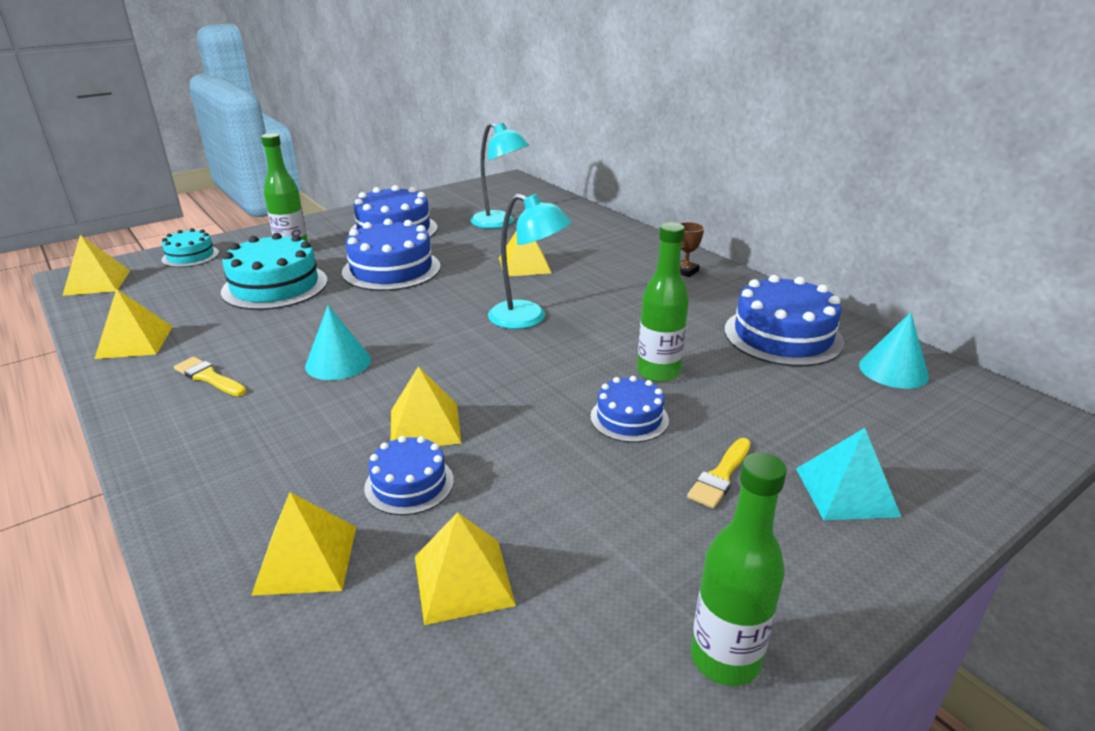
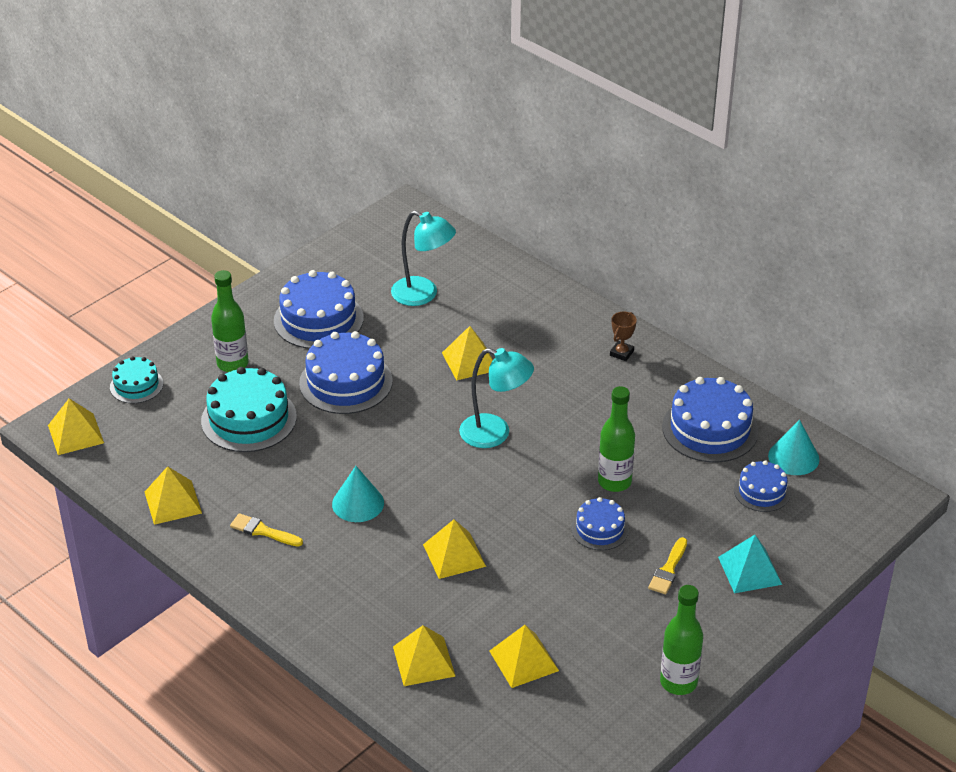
camera: 10 degrees left, 10 degrees up
(409, 484) = (464, 603): blue cake -> blue cake (762, 491)

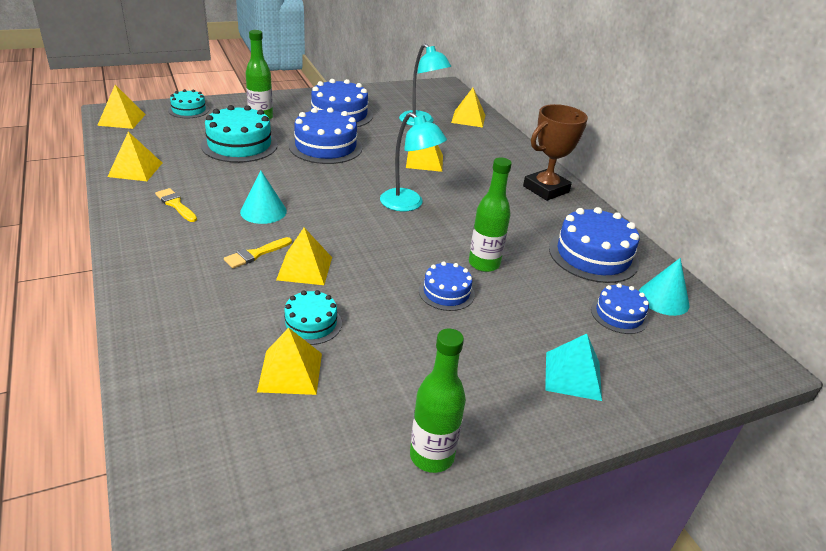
camera: 20 degrees right, 5 degrees down
(424, 661) = (200, 337): yellow pyramid -> yellow pyramid (468, 118)
(505, 610) = (311, 323): none -> turquoise cake
(621, 353) = (546, 189): brown trophy -> brown trophy, size x2.15
(668, 569) = (489, 346): yellow brush -> yellow brush (255, 254)

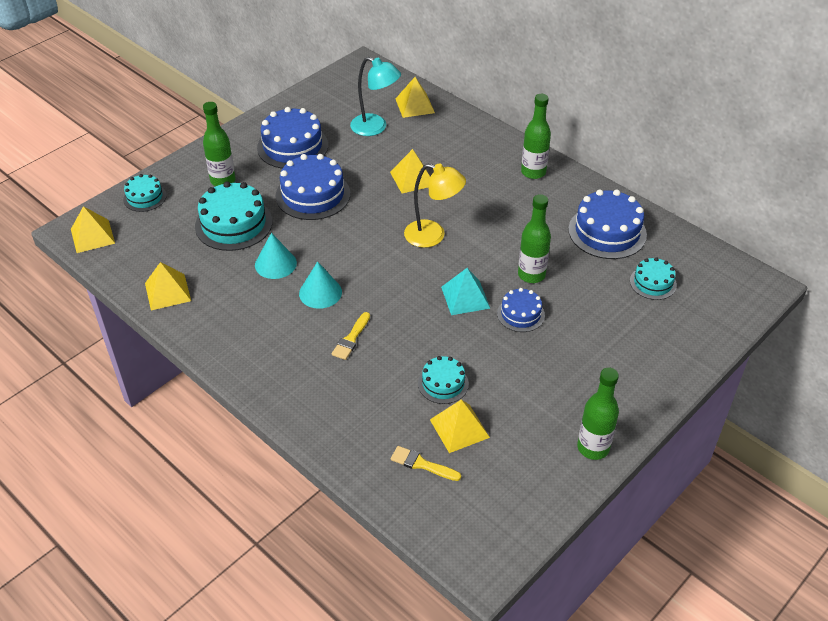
camera: 20 degrees left, 10 degrees up
(175, 204) = (241, 316): yellow brush -> yellow brush (422, 464)
(305, 268) = (400, 336): yellow pyramid -> none
(408, 204) = (433, 236): turquoise lamp -> yellow lamp
(546, 189) = (533, 172): brown trophy -> green bottle
(573, 375) = (647, 349): turquoise pyramid -> turquoise pyramid (465, 297)
(619, 314) = (653, 283): blue cake -> turquoise cake
(663, 299) = (677, 255): turquoise cone -> turquoise cone (275, 264)

